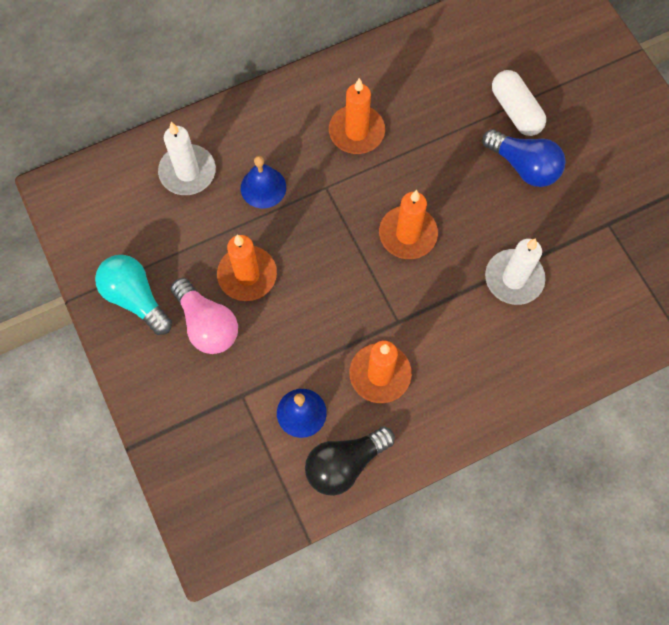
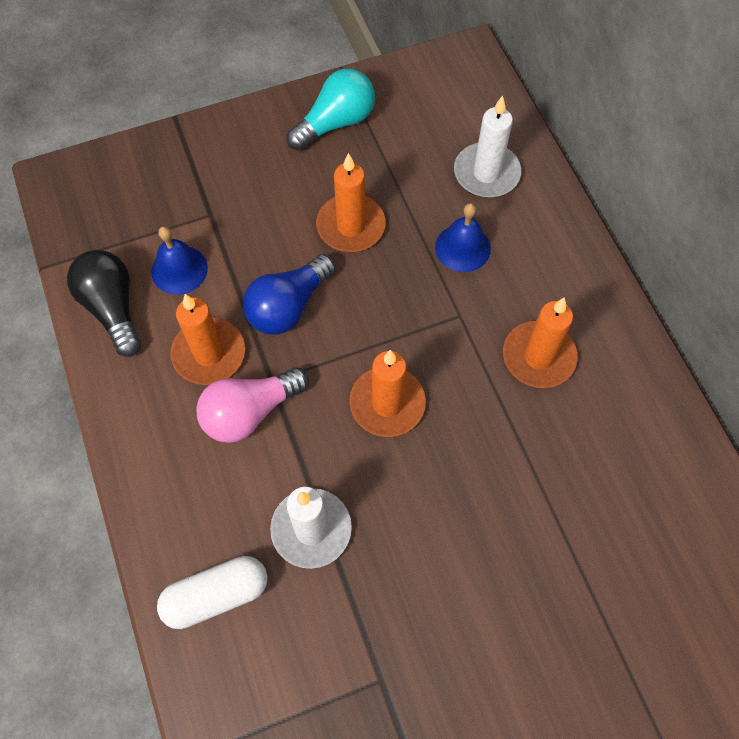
camera: 95 degrees right, 5 degrees down
(207, 324) = (296, 186): pink light bulb -> pink light bulb (250, 412)
(515, 111) = (572, 572): white capsule -> white capsule (216, 595)
(523, 166) = (480, 569): blue light bulb -> blue light bulb (288, 306)

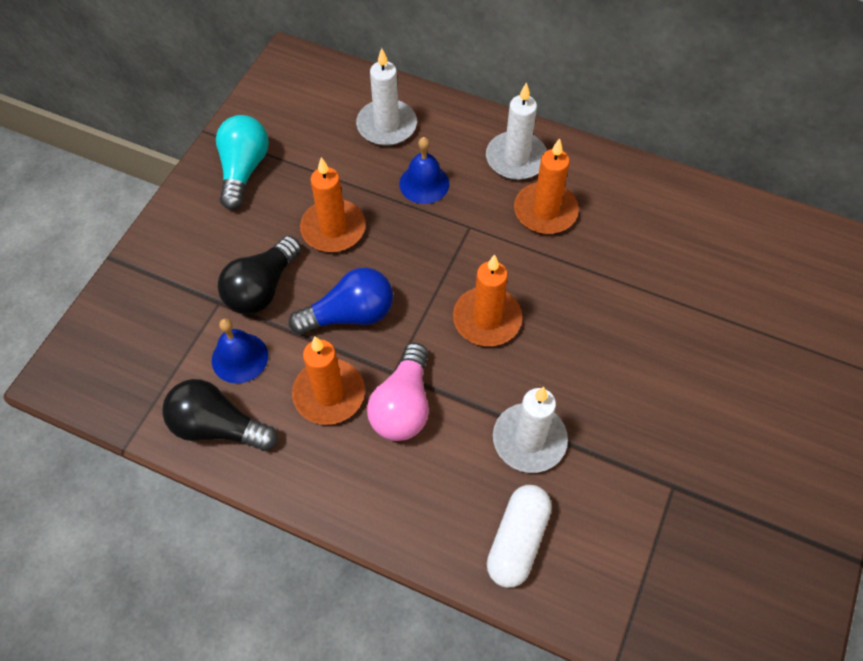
camera: 45 degrees left, 5 degrees down
(250, 229) = (262, 288): none -> black light bulb
(288, 306) = (349, 315): blue light bulb -> blue light bulb turned 105 degrees counterclockwise
(565, 290) = (516, 158): none -> white candle

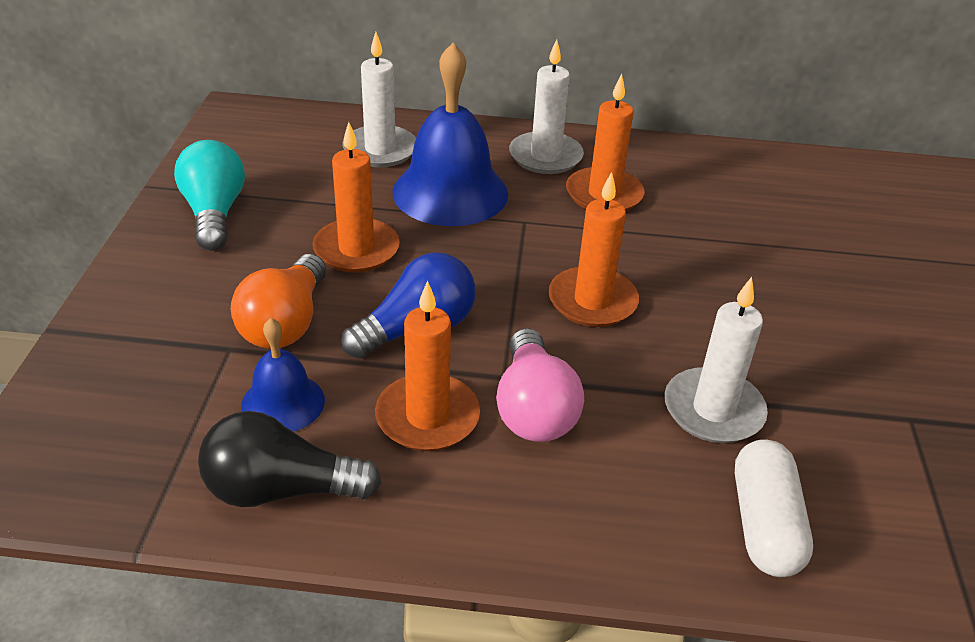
camera: 20 degrees left, 20 degrees down
(262, 288) = (285, 323): black light bulb -> orange light bulb
(424, 183) = (450, 192): blue bell -> blue bell, size x1.84

